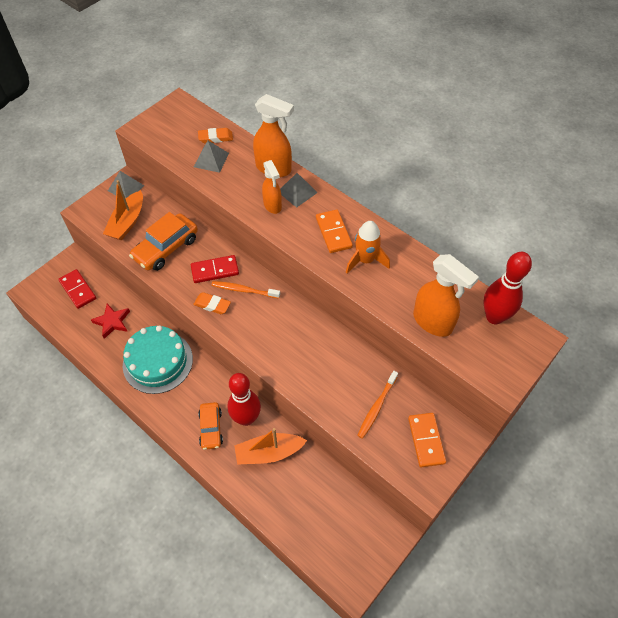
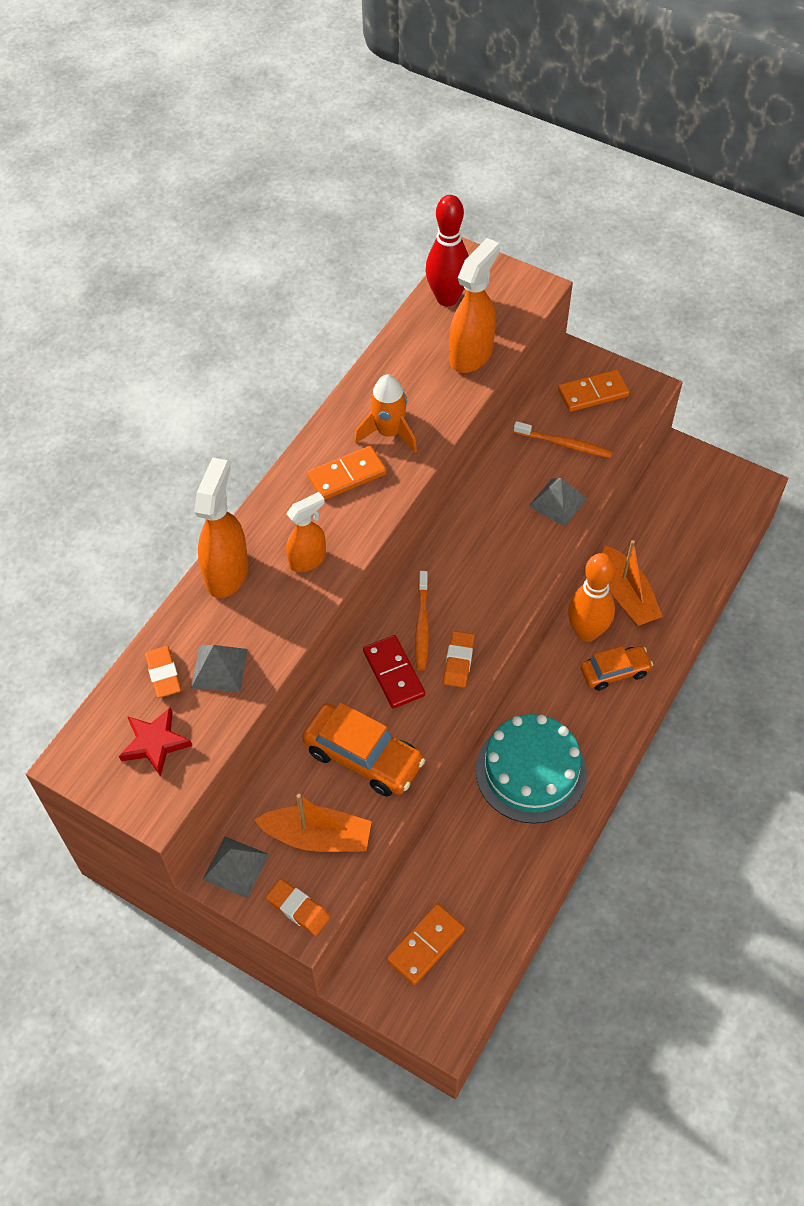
camera: 100 degrees left, 0 degrees up
(78, 290) = (425, 945): red domino -> orange domino
(92, 210) = (298, 909): none -> orange eraser
(112, 322) = (476, 863): red star -> red star (155, 743)
(246, 418) = (586, 632): red bowling pin -> orange bowling pin
(297, 192) = (273, 532): grey pyramid -> grey pyramid (557, 502)

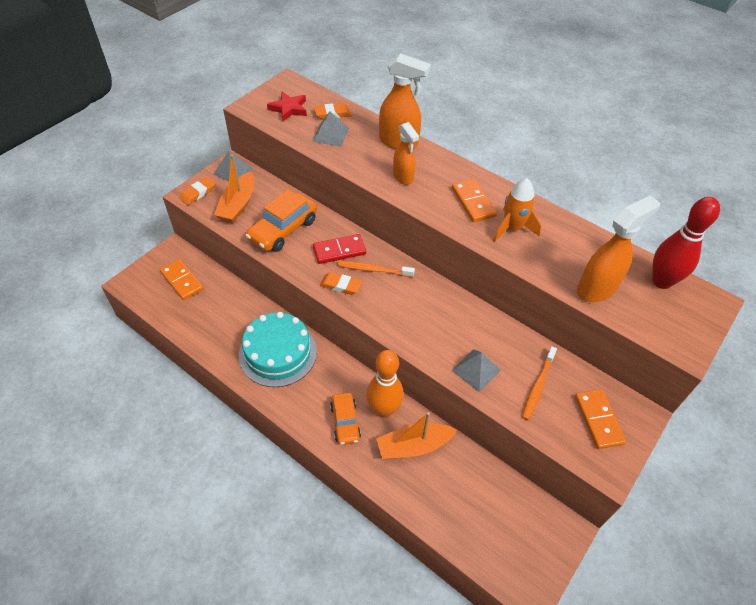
camera: 95 degrees right, 5 degrees down
(471, 355) = (597, 288): orange spray bottle -> orange spray bottle turned 75 degrees counterclockwise

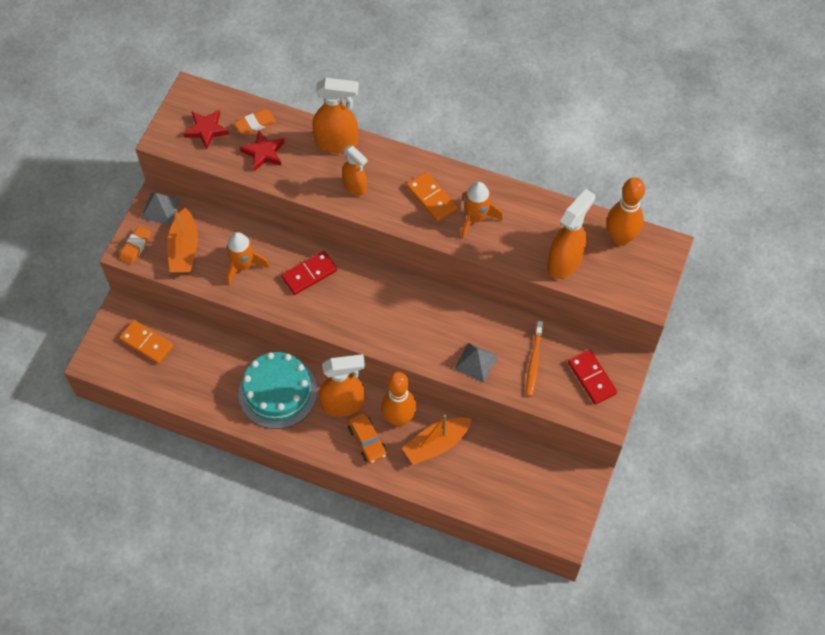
camera: 15 degrees left, 10 degrees up
(283, 230) = (243, 266): orange car -> orange rocket
(330, 135) = (263, 153): grey pyramid -> red star
(335, 381) = (343, 404): none -> orange spray bottle
(341, 285) = (324, 312): orange eraser -> none
(374, 270) = (350, 286): orange toothbrush -> none
(598, 420) = (592, 378): orange domino -> red domino
(661, 281) = (620, 238): red bowling pin -> orange bowling pin

